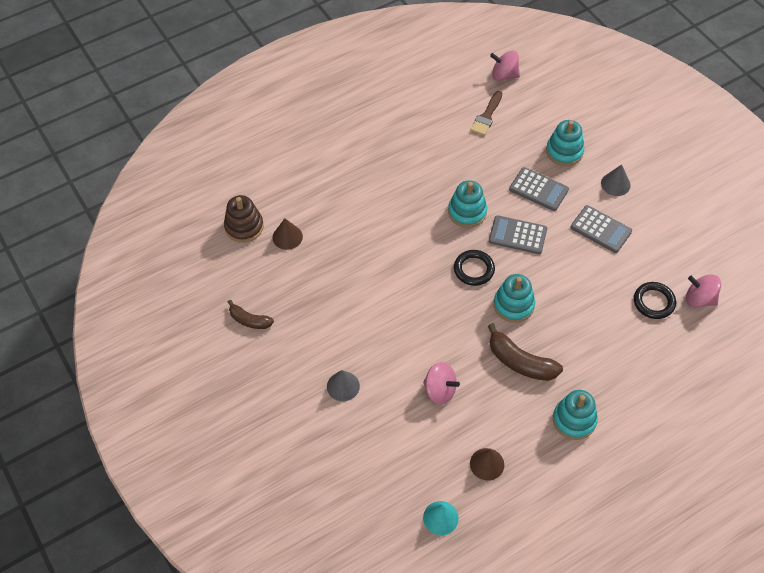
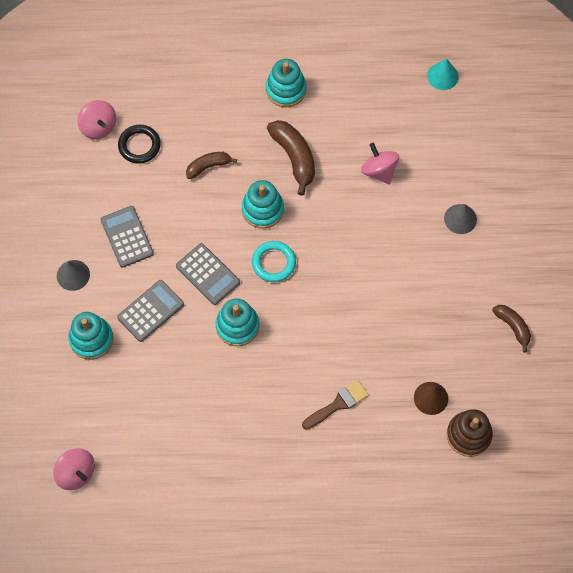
camera: 150 degrees left, 10 degrees up
(474, 269) = (273, 263): black ring -> turquoise ring
(486, 116) = (135, 428): brown brush -> brown brush (338, 404)
(487, 464) = (380, 94): brown cone -> none
(538, 189) = (151, 311): grey calculator -> grey calculator turned 75 degrees clockwise
(584, 316) = (208, 166): none -> brown banana

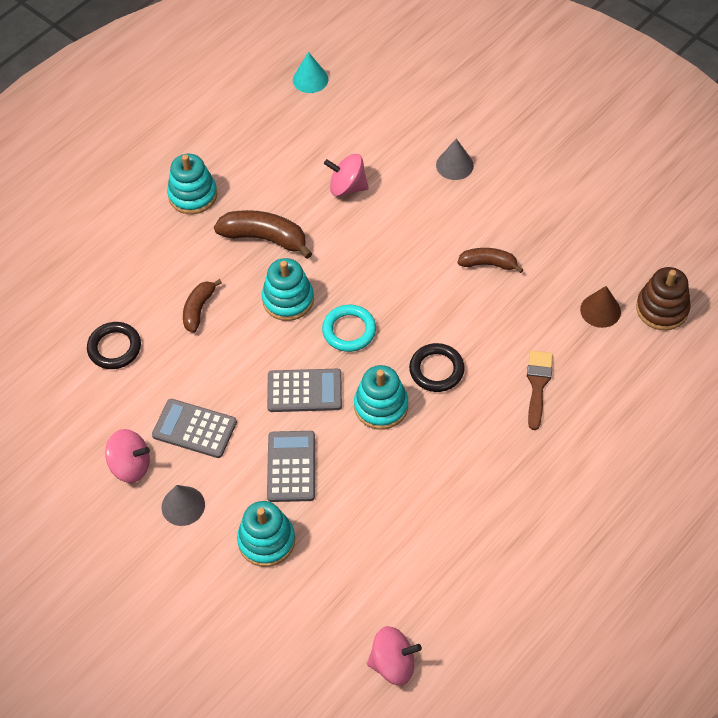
camera: 45 degrees left, 10 degrees down
(98, 127) = (57, 366): pink spinning top -> pink spinning top (130, 466)
(293, 336) = (436, 370): none -> black ring
(513, 327) = (592, 203): brown banana -> brown banana (488, 264)

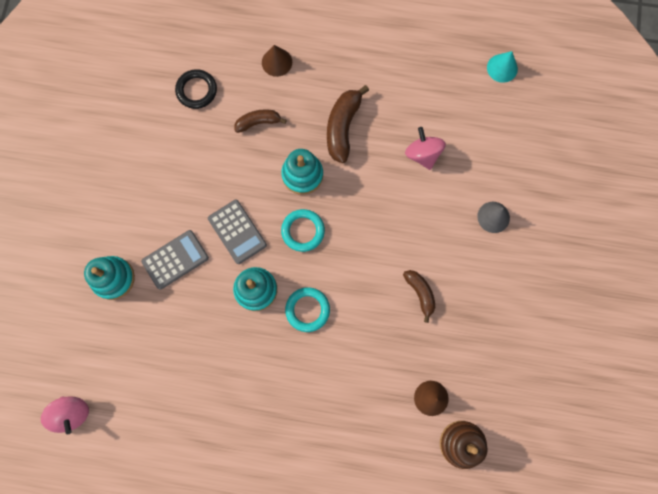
camera: 55 degrees right, 20 degrees up
(130, 466) = (118, 159): pink spinning top -> none
(145, 258) = (277, 62): none -> brown cone
(183, 505) = (108, 210): grey cone -> none
(193, 195) = (347, 57): turquoise stacking toy -> none
(194, 429) = (167, 180): grey calculator -> none
(265, 238) = (343, 127): brown banana -> brown banana turned 150 degrees counterclockwise
(436, 370) = (307, 310): black ring -> turquoise ring
(538, 385) = (338, 388): brown brush -> none

